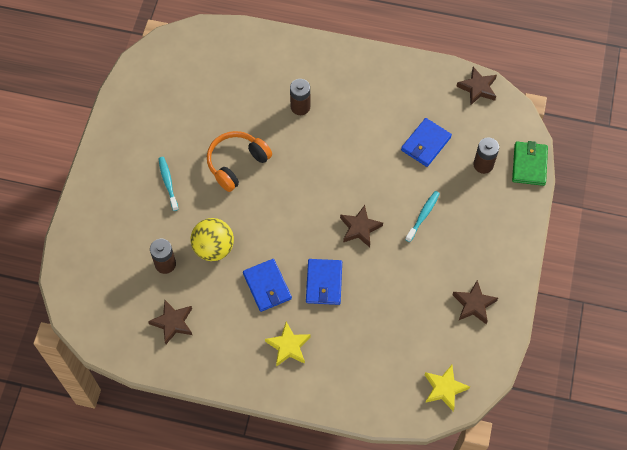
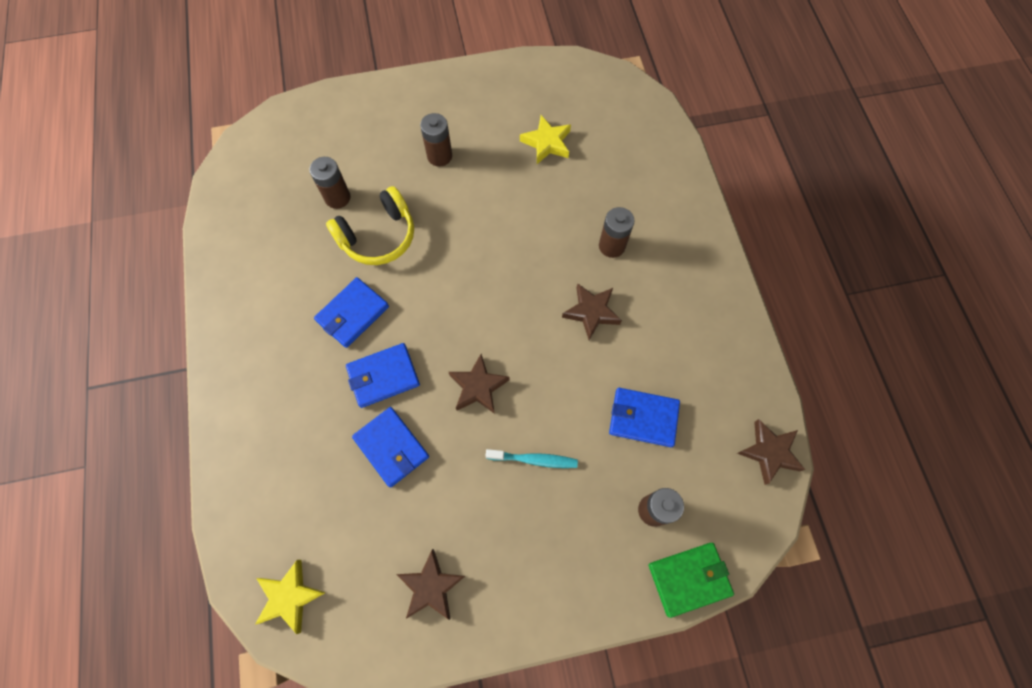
camera: 65 degrees right, 5 degrees up
(168, 183) = (439, 156): turquoise toothbrush -> brown battery
(173, 323) = (268, 236): brown star -> brown star (591, 312)
(213, 248) = (378, 236): yellow ball -> yellow headphones
(236, 163) = (498, 212): orange headphones -> none
(288, 346) = (282, 371): yellow star -> yellow star (547, 143)
(376, 295) = (391, 447): none -> blue wallet

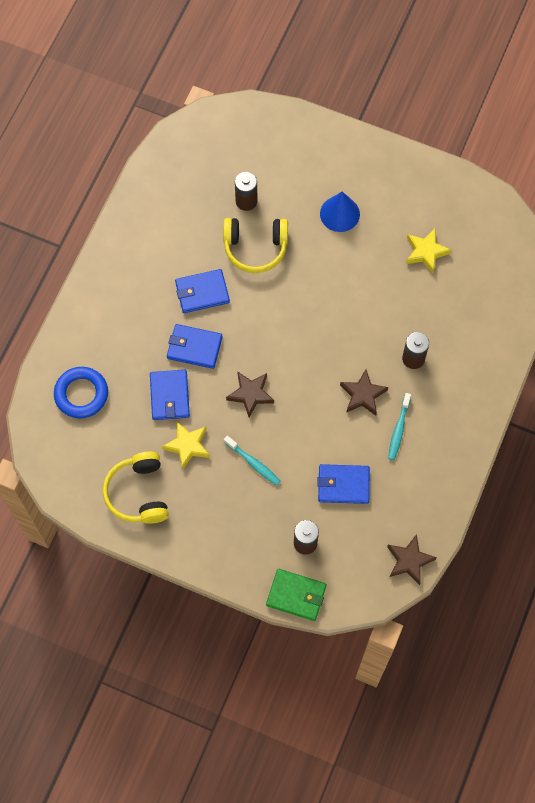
camera: 35 degrees right, 0 degrees up
(287, 514) = (81, 394): none -> blue ring
(290, 597) = (54, 443): yellow star -> yellow star (187, 446)
(431, 586) = (138, 493): brown star -> yellow headphones
(439, 156) = (339, 214): brown battery -> blue cone
(643, 418) = (343, 485): blue wallet -> blue wallet turned 45 degrees counterclockwise
(652, 324) = (398, 430): none -> turquoise toothbrush

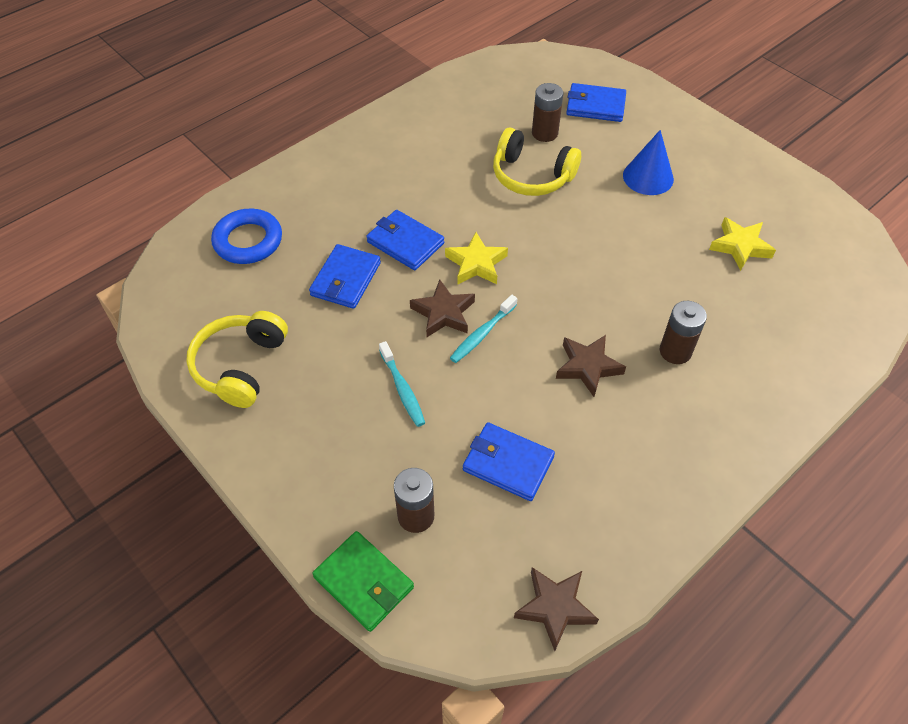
camera: 25 degrees right, 15 degrees down
(187, 446) = (333, 338): yellow star -> yellow star (476, 263)
(202, 292) = (446, 195): blue wallet -> blue wallet (595, 106)
(398, 430) = (618, 426): turquoise toothbrush -> turquoise toothbrush (482, 334)

